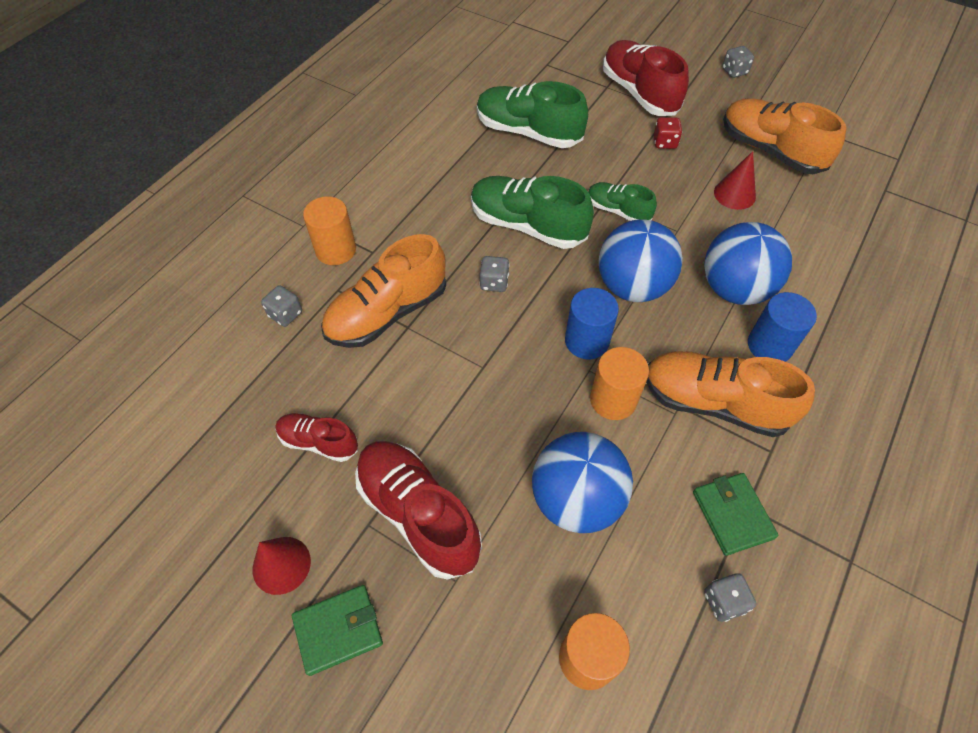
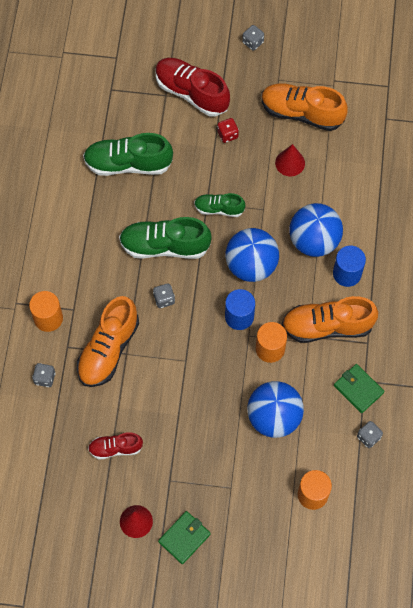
camera: 25 degrees left, 10 degrees up
(418, 514) = (193, 463): red shoe -> none

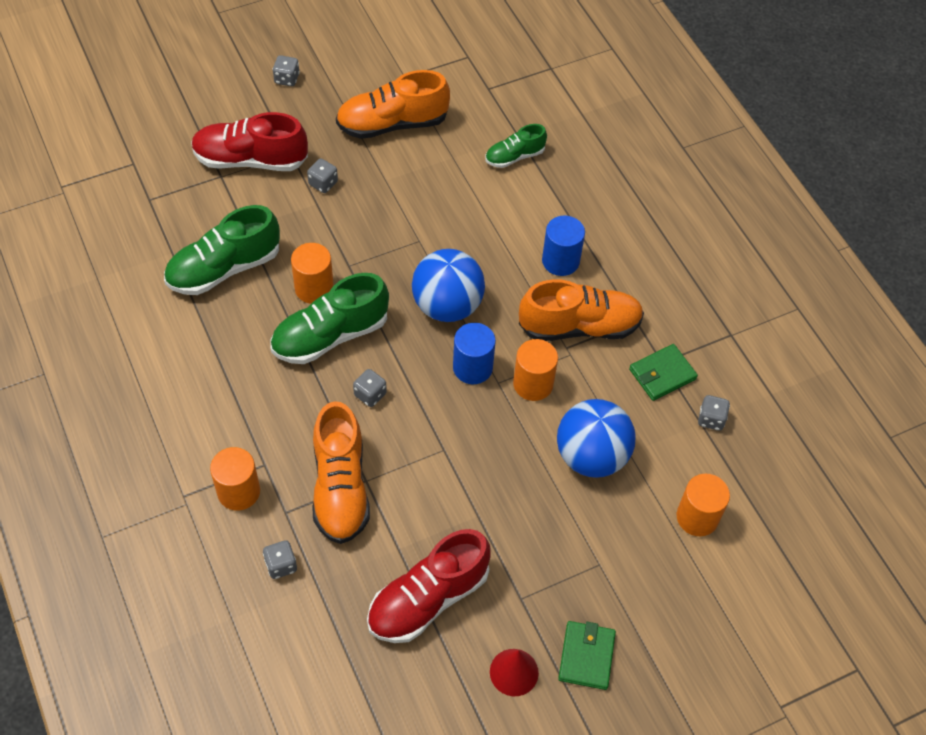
camera: 35 degrees left, 10 degrees down
(115, 448) = (428, 599): red shoe -> red shoe, size x1.77
(175, 207) = (314, 288): none -> orange cylinder
(219, 209) = (367, 265): green shoe -> green shoe (514, 156)
(227, 134) = (323, 183): red dice -> grey dice
(290, 163) = (415, 179): red cone -> none
(314, 241) = (499, 245): blue ball -> none
(327, 326) = (579, 326): orange shoe -> orange shoe turned 150 degrees counterclockwise
(358, 389) = (662, 374): green wallet -> green wallet turned 45 degrees counterclockwise

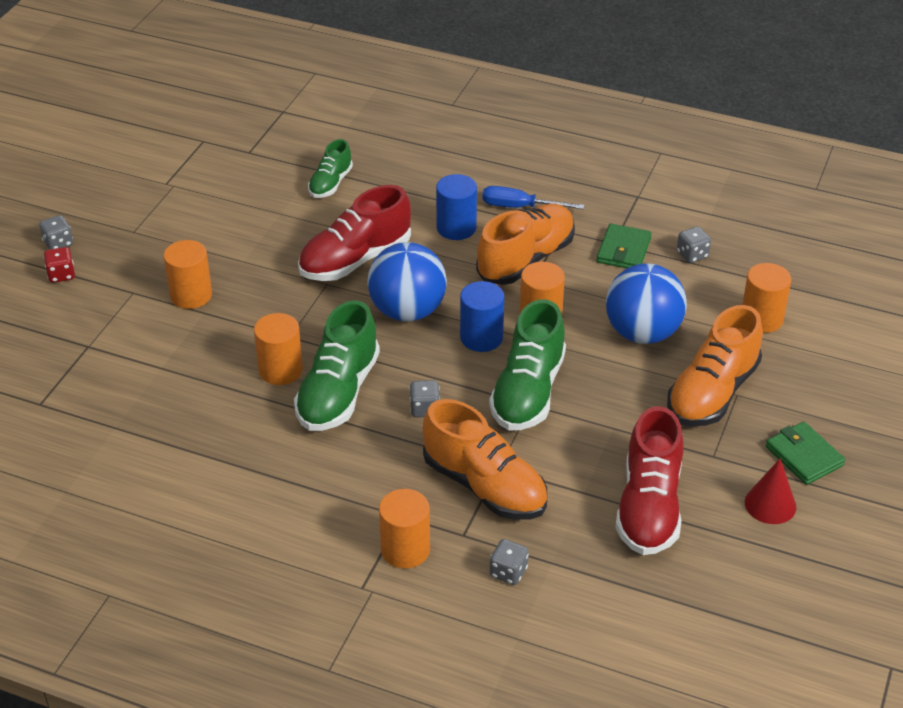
camera: 40 degrees left, 15 degrees down
(224, 268) = (181, 407): green shoe -> green shoe (528, 392)
(250, 160) = (101, 318): red shoe -> red shoe (355, 260)
(263, 106) = (61, 275): none -> red dice
(323, 183) = (191, 295): grey dice -> orange cylinder
(392, 124) = (198, 220): orange shoe -> orange shoe (712, 393)
(628, 277) = (519, 207): none -> blue screwdriver

